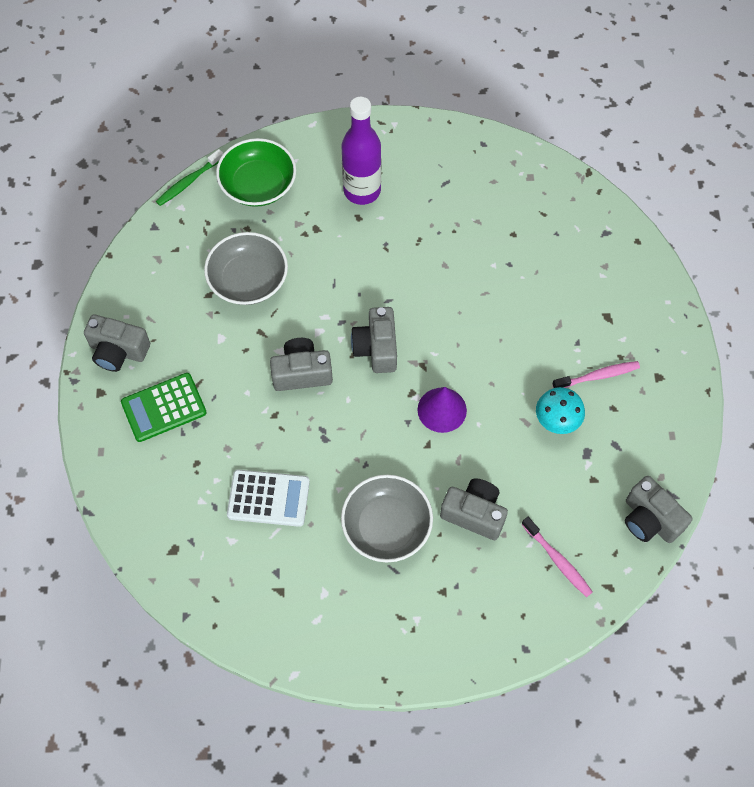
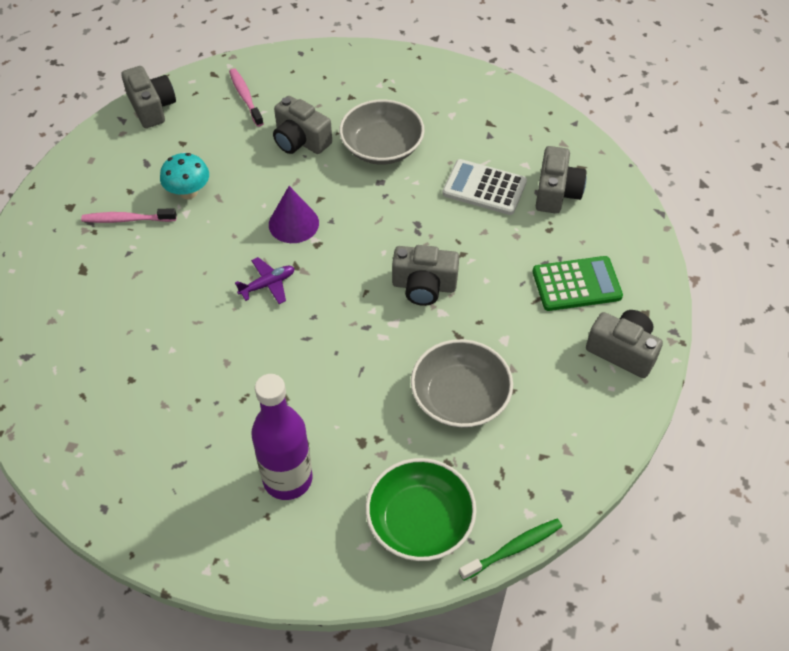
camera: 165 degrees left, 10 degrees down
(376, 348) = (337, 292): grey camera -> grey camera (556, 192)
(440, 341) = (267, 284): none -> purple plane

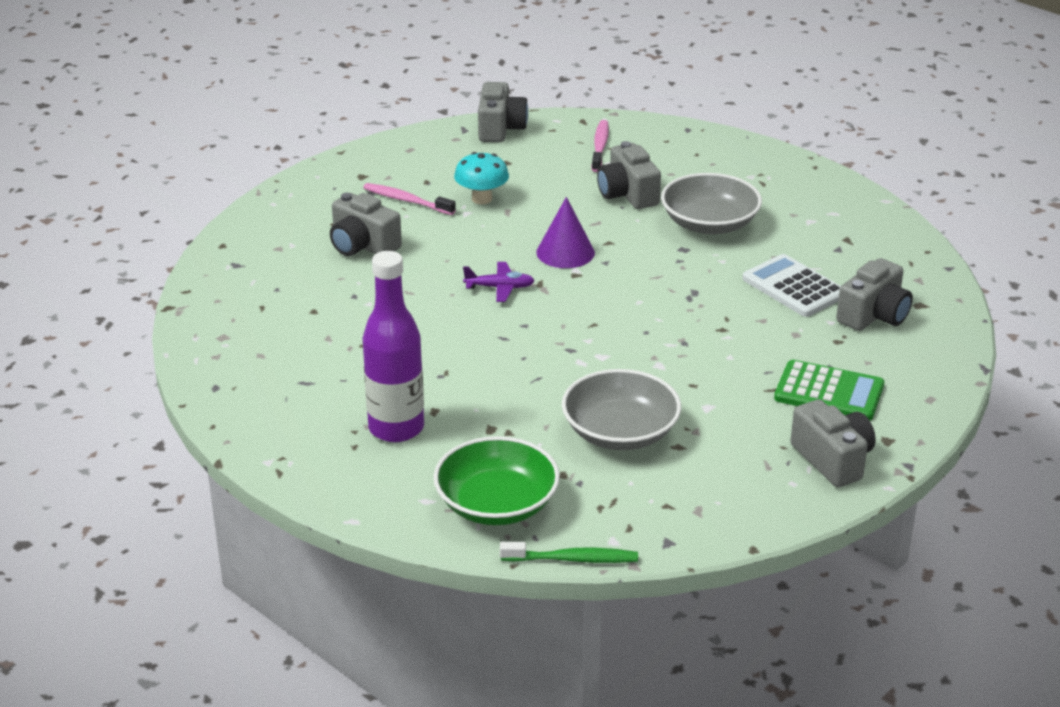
camera: 30 degrees right, 20 degrees down
(424, 286) = (658, 339): grey camera -> grey camera (363, 245)

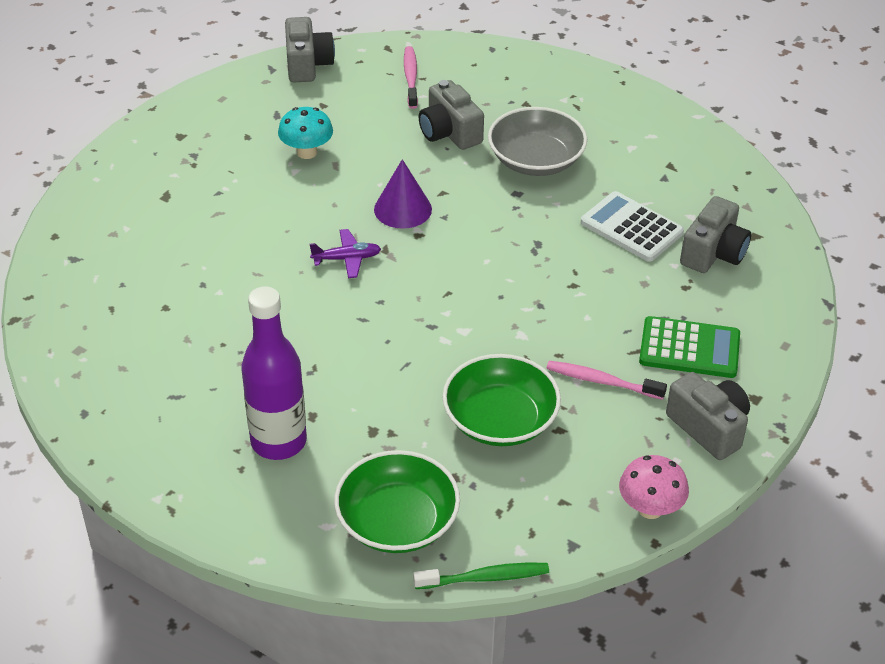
camera: 10 degrees left, 10 degrees up
(363, 245) = (199, 221): grey camera -> none
(407, 201) = (232, 162): pink toothbrush -> pink toothbrush (602, 381)
(620, 432) = (500, 420): grey bowl -> green bowl
(755, 520) = (650, 508): none -> pink mushroom

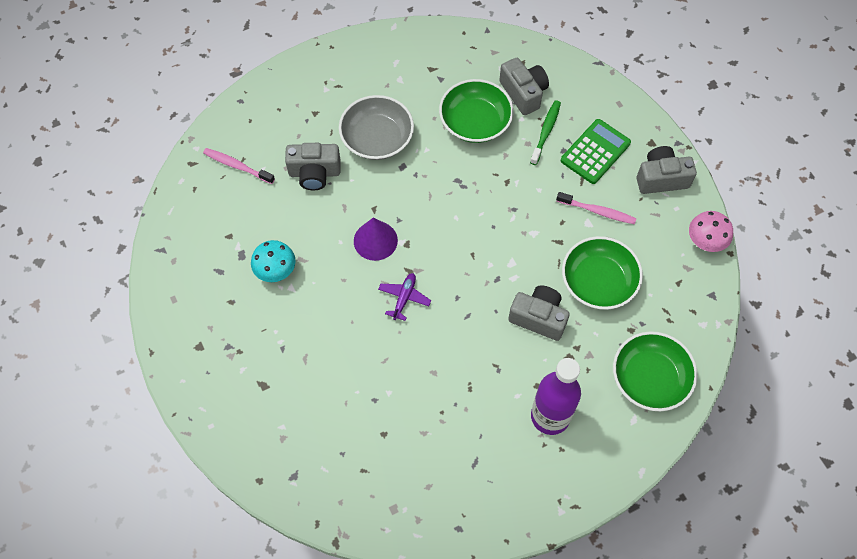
camera: 60 degrees left, 20 degrees up
(307, 64) = (173, 224): grey camera -> grey camera (538, 318)
(484, 578) = (714, 353): green toothbrush -> green toothbrush (545, 132)
(602, 381) = (597, 211): pink toothbrush -> pink toothbrush turned 120 degrees counterclockwise
(631, 228) = (475, 122): white calculator -> green bowl

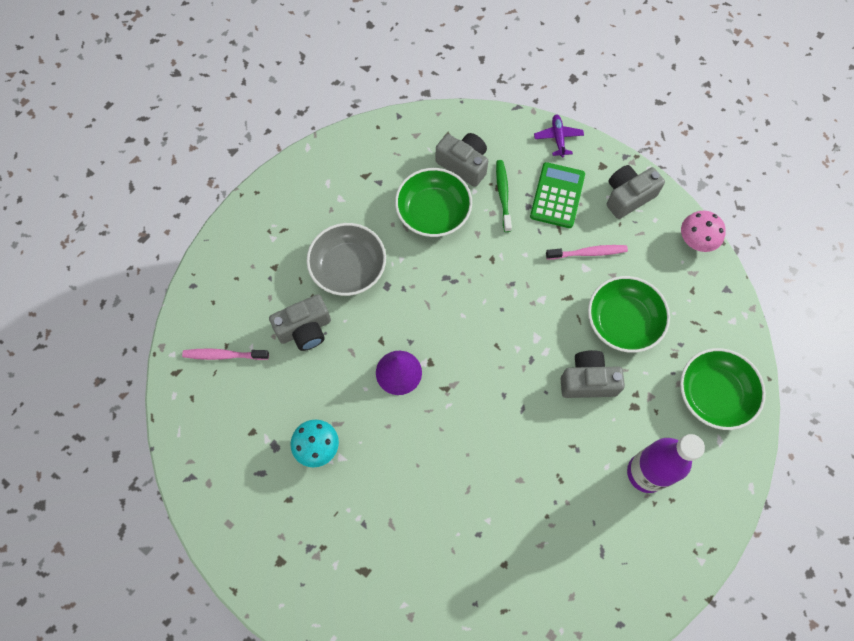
camera: 25 degrees left, 5 degrees up
(404, 298) = (455, 418): purple plane -> purple plane (558, 138)

